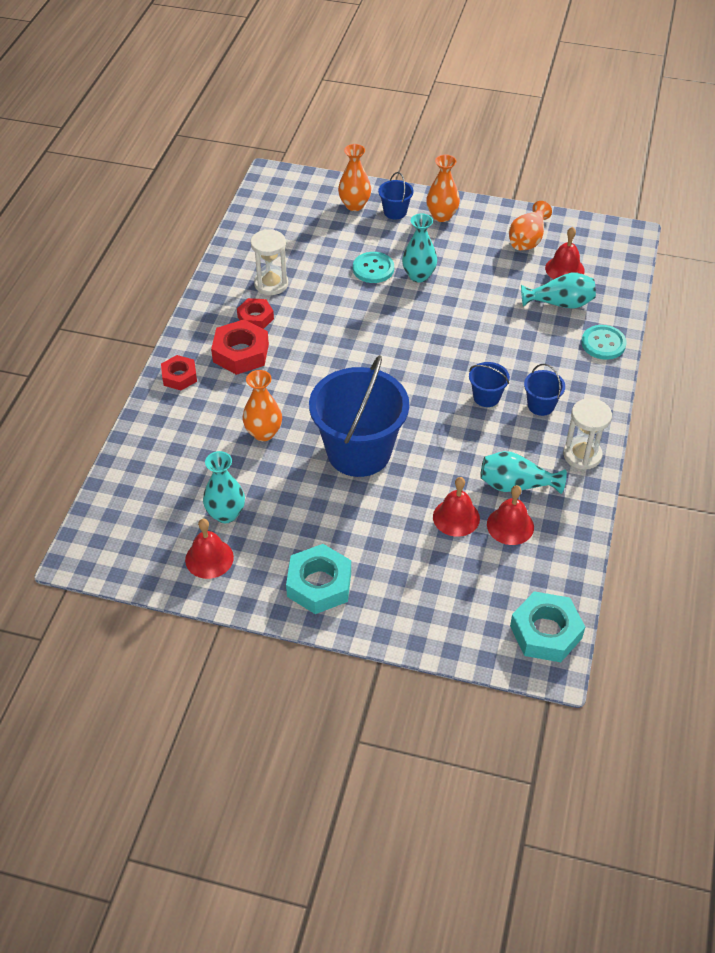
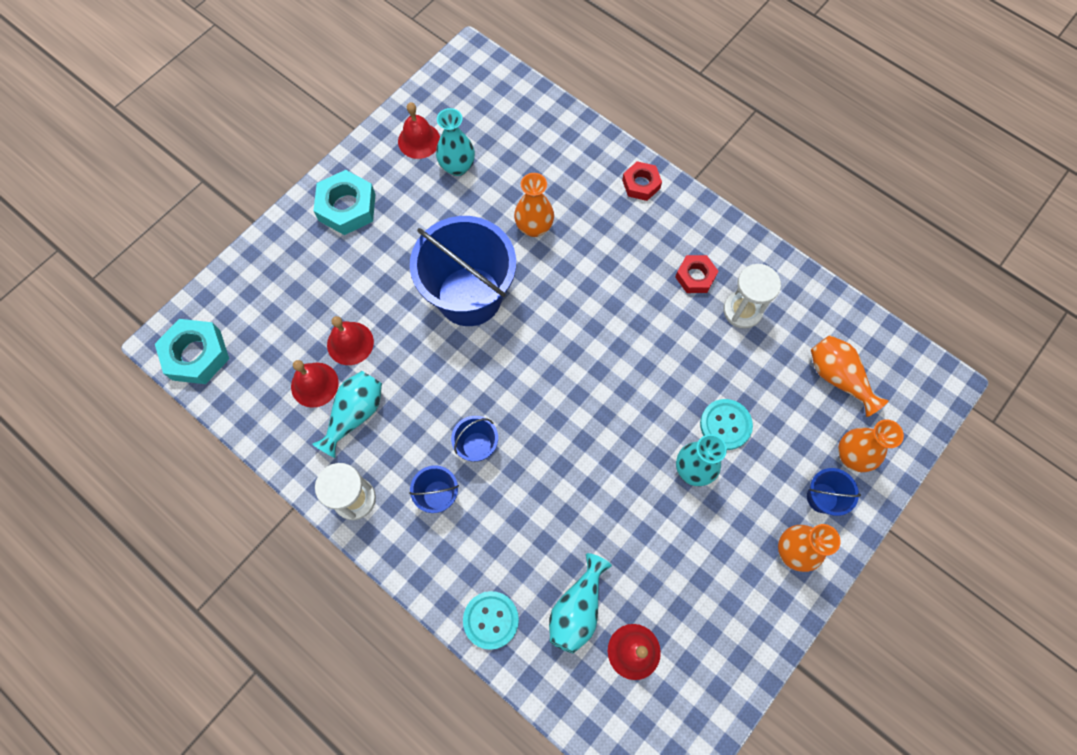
camera: 115 degrees right, 20 degrees up
(240, 353) = (649, 245): red nut -> none
(527, 239) = (707, 636): orange vase -> orange vase (838, 377)

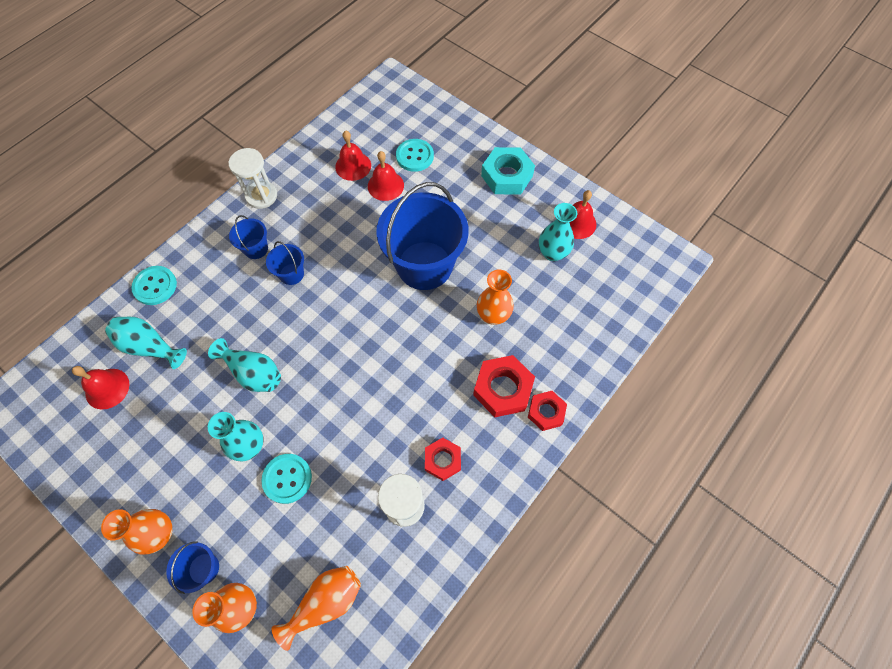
camera: 90 degrees right, 5 degrees down
(196, 355) = (381, 96): turquoise nut -> none
(306, 310) = (415, 156): none -> turquoise button
(355, 414) = (327, 192): turquoise vase -> turquoise vase (253, 373)
(618, 221) = (502, 389): none -> red nut

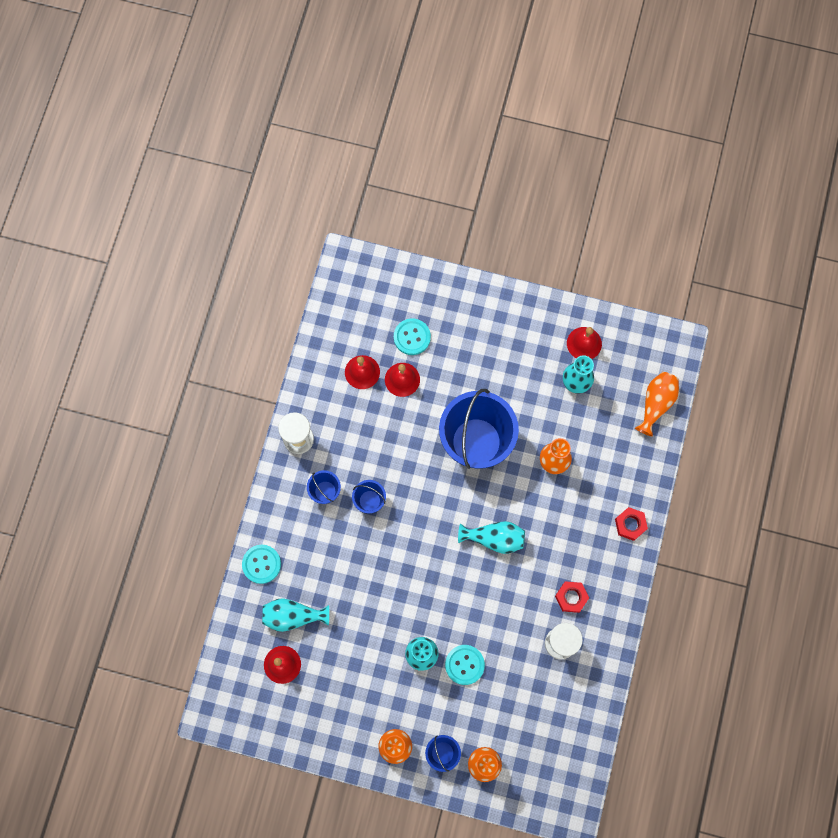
camera: 25 degrees left, 10 degrees up
(253, 373) = (390, 598): turquoise vase -> turquoise vase (494, 538)
(325, 602) = (540, 733): orange vase -> orange vase (656, 404)
(502, 389) = (589, 521): red nut -> none
(507, 176) = (503, 322): turquoise nut -> none

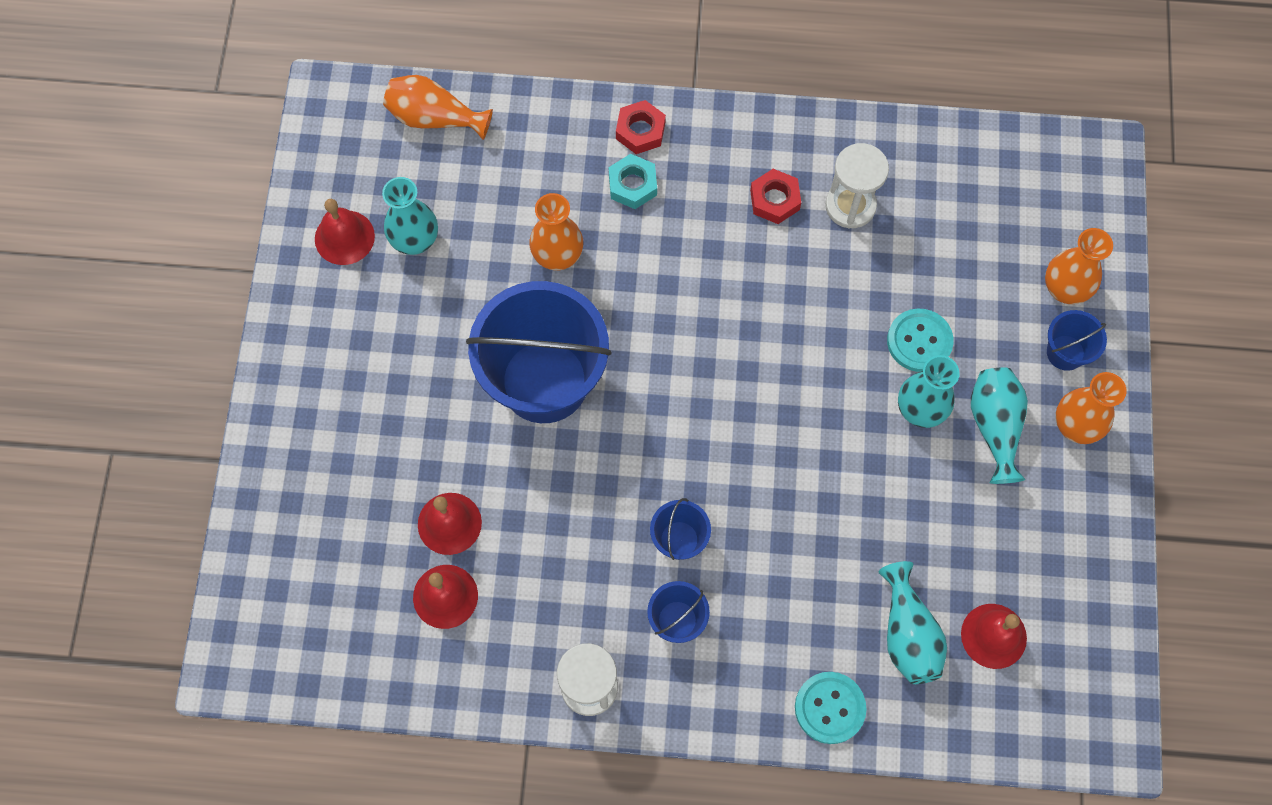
camera: 100 degrees left, 5 degrees down
(412, 337) = (368, 520): turquoise button -> none
(494, 538) = (704, 327): turquoise vase -> turquoise vase (994, 426)
(594, 513) = (632, 185): none -> turquoise nut

